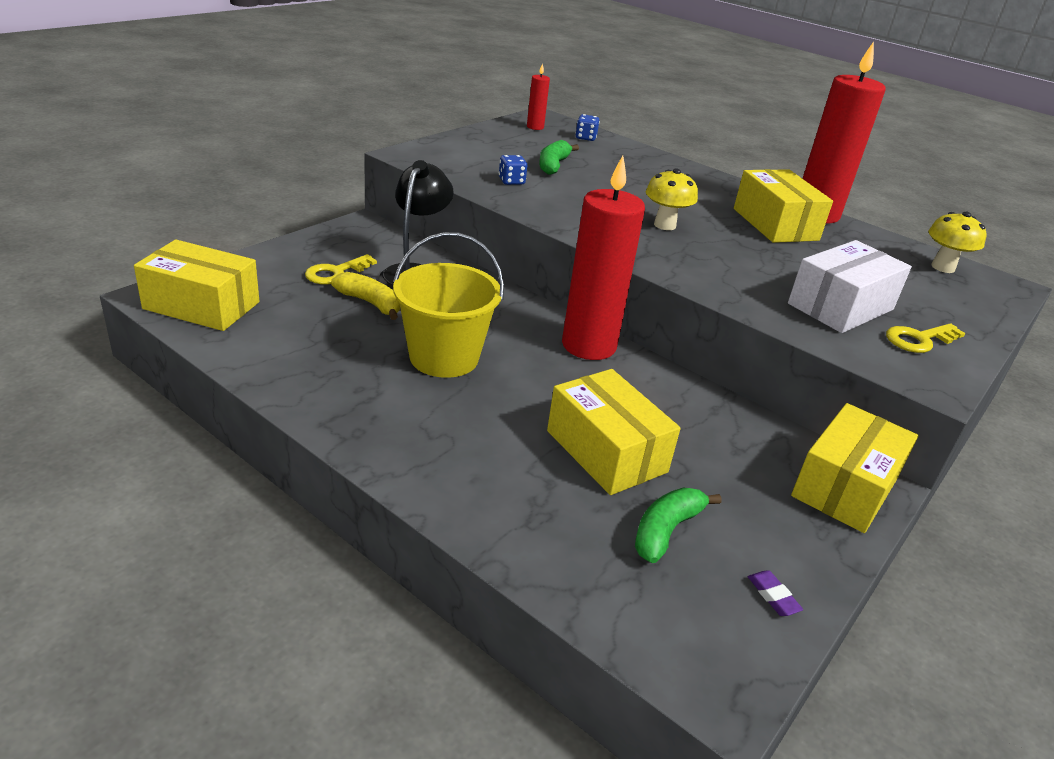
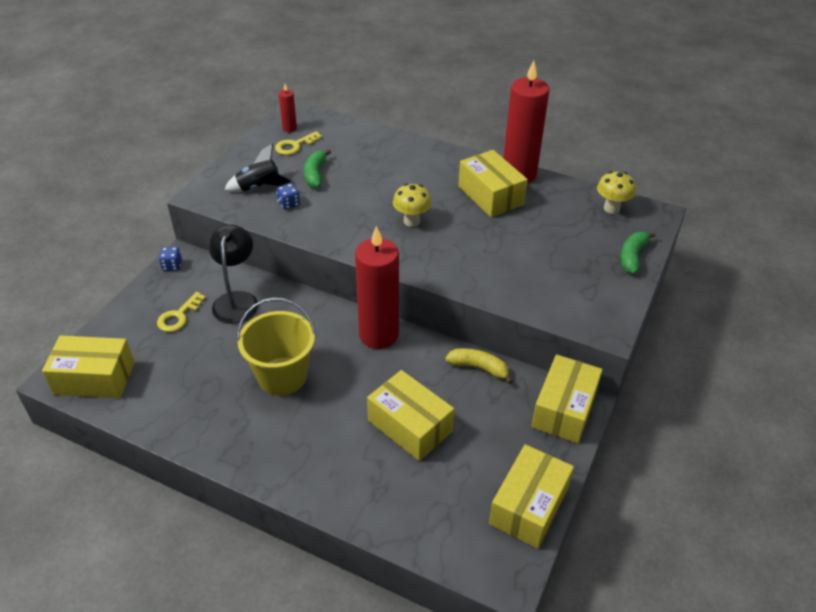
camera: 10 degrees left, 10 degrees up
(370, 303) = (214, 339): yellow banana -> yellow banana (479, 368)
(480, 162) = (259, 187): none -> black rocket
(585, 138) = (332, 130): blue dice -> blue dice (172, 266)
(666, 530) = (459, 477): green banana -> green banana (632, 256)
(773, 596) = (529, 506): purple eraser -> yellow box
(840, 306) = (544, 273): white box -> none
(919, 340) = (597, 290): yellow key -> yellow key (295, 146)

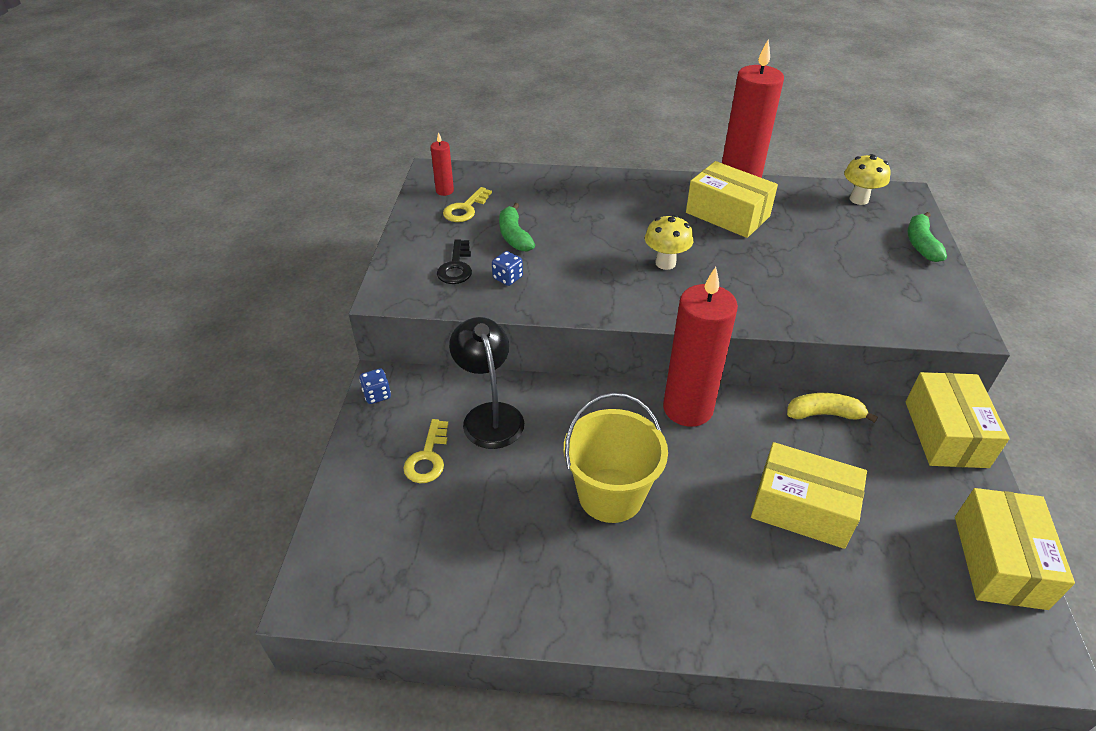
camera: 20 degrees left, 0 degrees up
(94, 378) = (364, 578): yellow box -> none
(259, 187) = (456, 267): black rocket -> black key

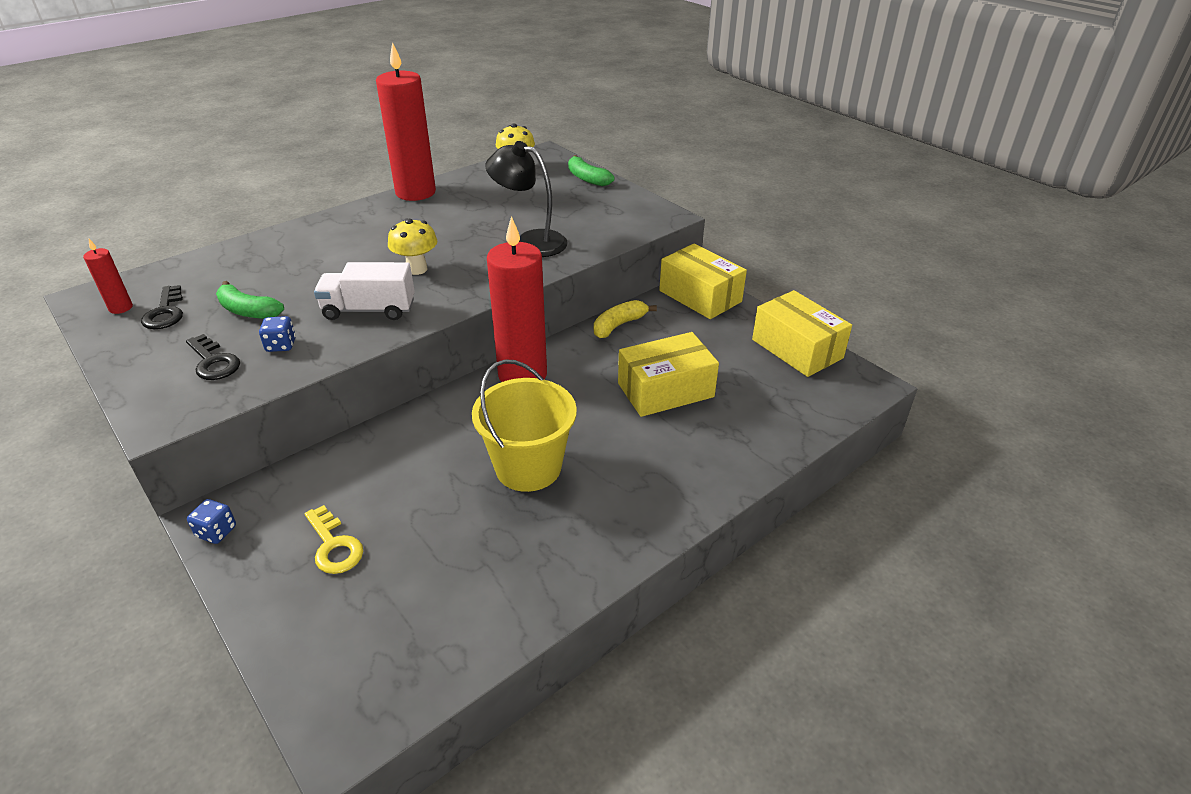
camera: 45 degrees left, 5 degrees down
(465, 209) = (165, 312): yellow key -> black key
(489, 415) = (359, 477): black lamp -> black lamp (530, 241)
(594, 282) = (369, 310): none -> white truck
(727, 214) = (429, 215): yellow box -> none

